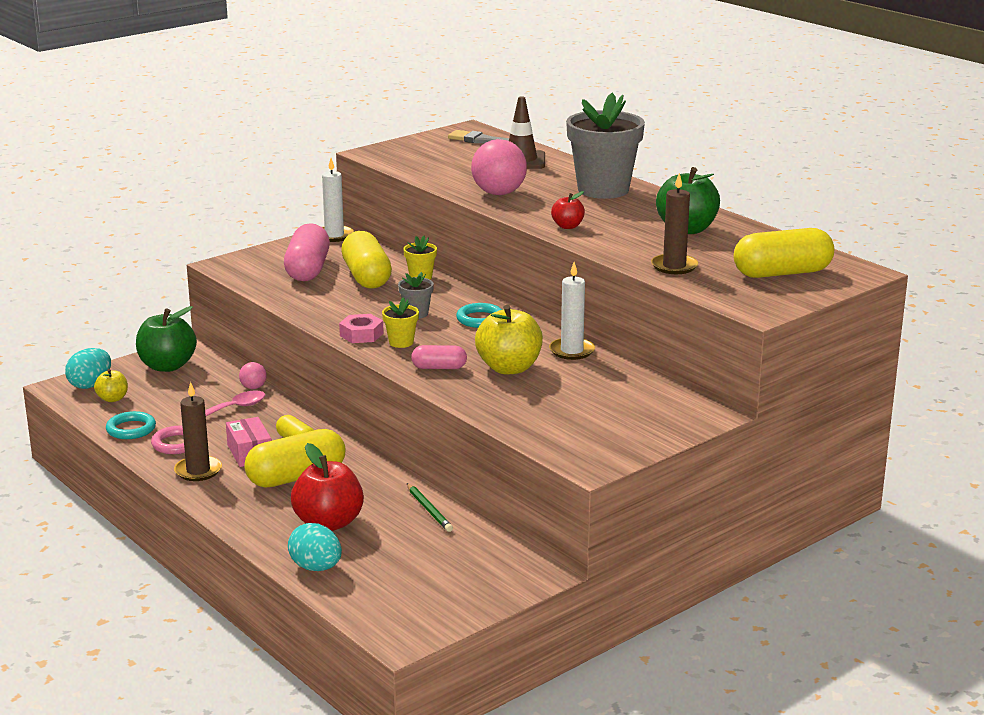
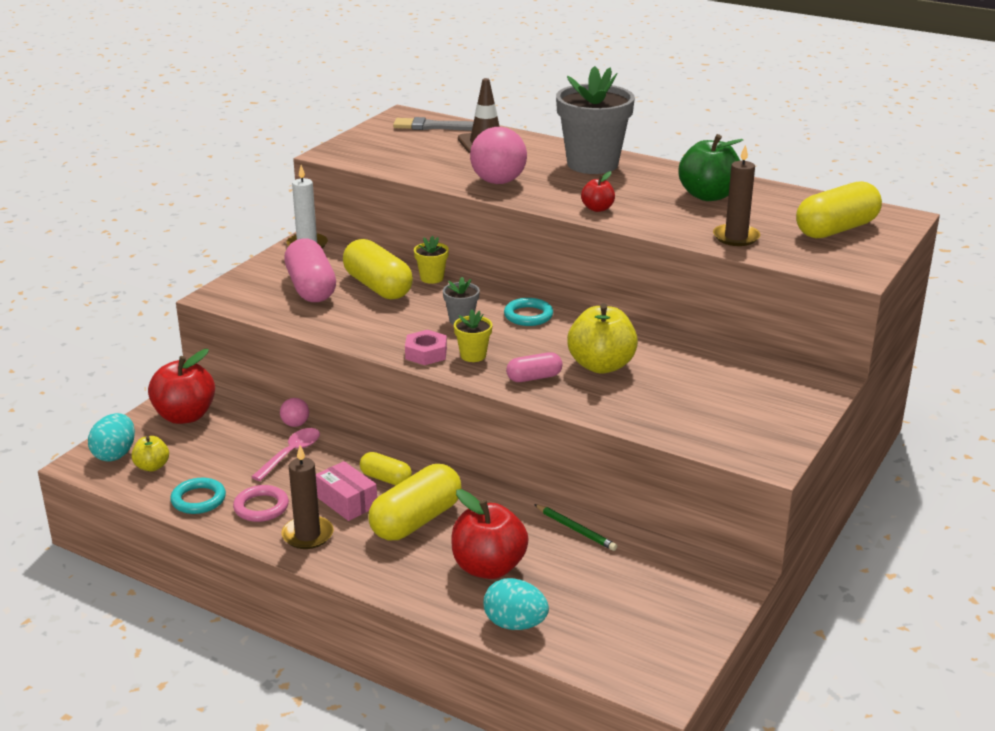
camera: 20 degrees left, 5 degrees up
(167, 366) = (185, 416): green apple -> red apple
(572, 351) = (643, 335): white candle -> none

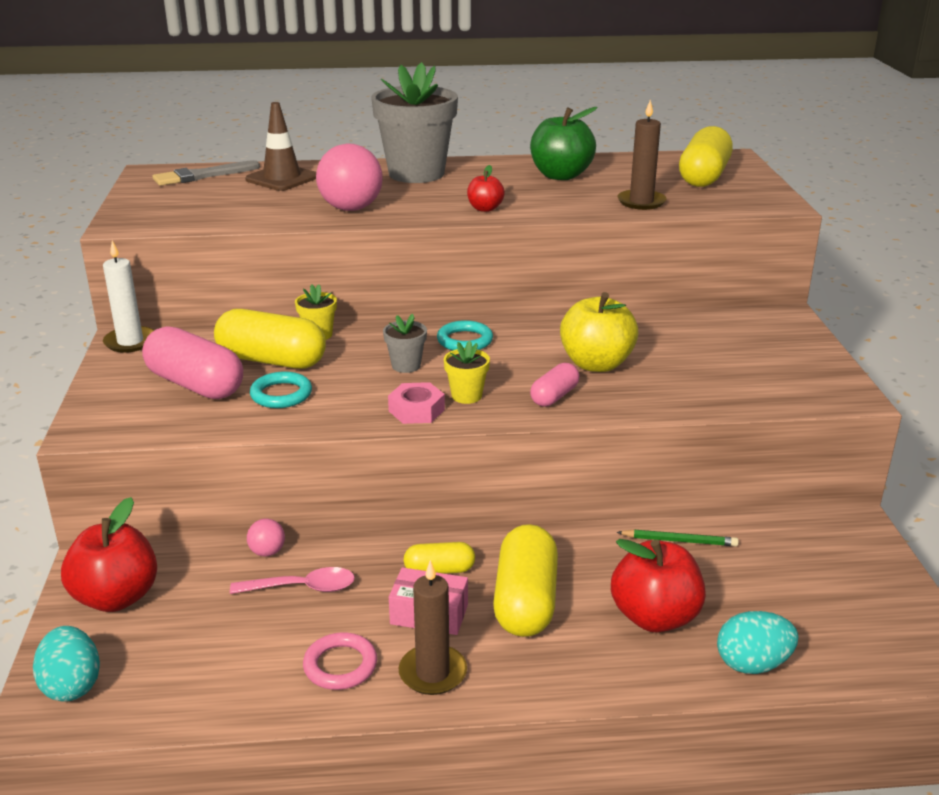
camera: 35 degrees left, 0 degrees up
(152, 466) = (142, 678): yellow apple -> none
(198, 499) = (252, 692): turquoise ring -> turquoise ring (281, 394)
(291, 454) = (302, 588): pink spoon -> pink spoon turned 90 degrees clockwise

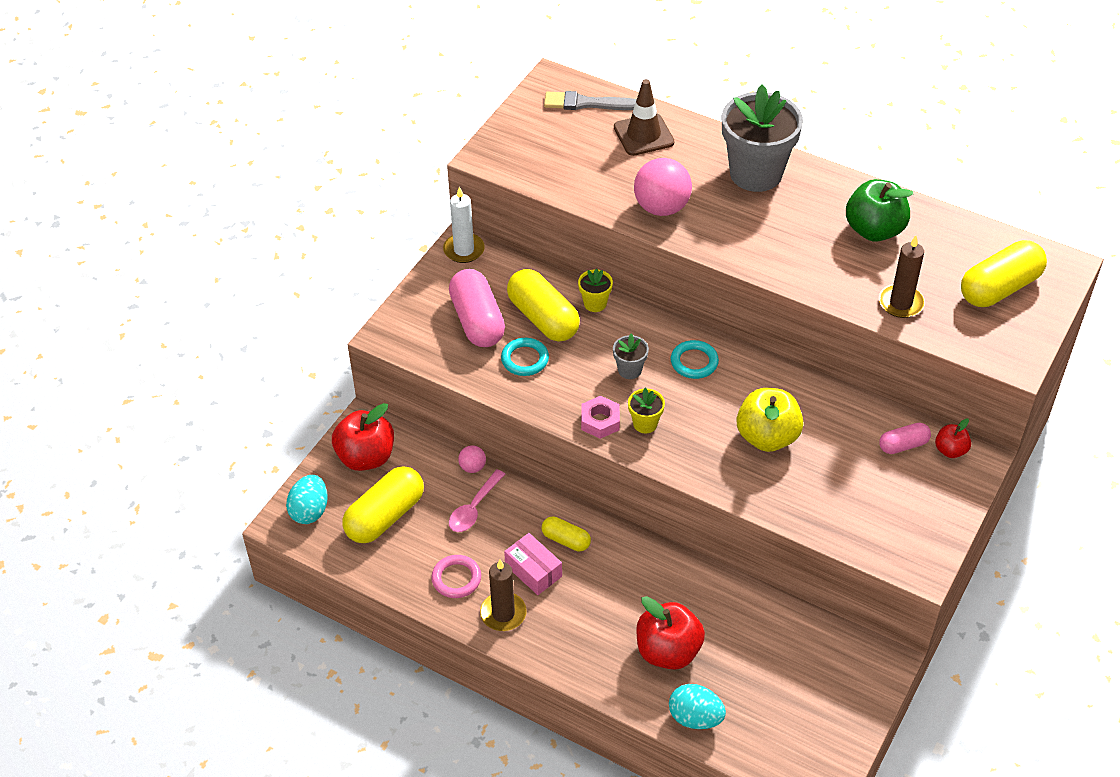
camera: 35 degrees right, 20 degrees up
(302, 588) = (474, 508): pink spoon -> pink spoon turned 90 degrees clockwise
(485, 209) = (764, 255): red apple -> red apple (950, 450)
(525, 601) = (599, 594): yellow capsule -> yellow capsule (385, 516)
(554, 396) = (705, 455): pink capsule -> pink capsule (903, 445)
(679, 541) = (743, 603): green pencil -> none

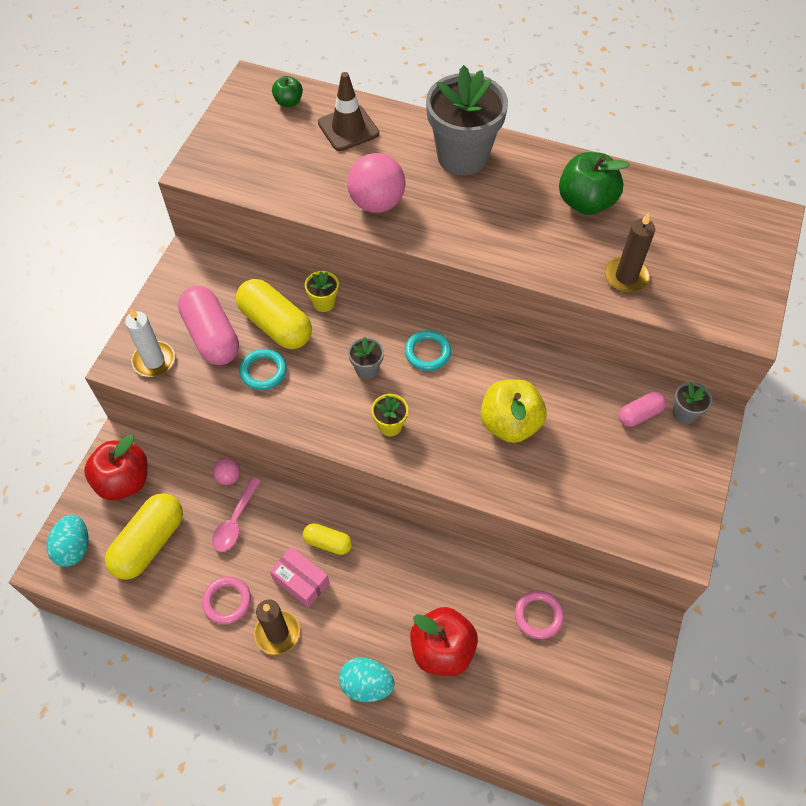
camera: 10 degrees left, 10 degrees up
(464, 250) = (190, 262): white candle -> white candle (154, 360)
(586, 103) = (288, 102): grey brush -> green apple
(600, 421) = (346, 429): pink nut -> none
(695, 717) = (479, 720): turquoise egg -> turquoise egg (366, 685)
(772, 635) = (538, 615): none -> pink ring
(950, 450) = (684, 413): red apple -> grey flower pot
(999, 288) = (716, 249): yellow capsule -> none

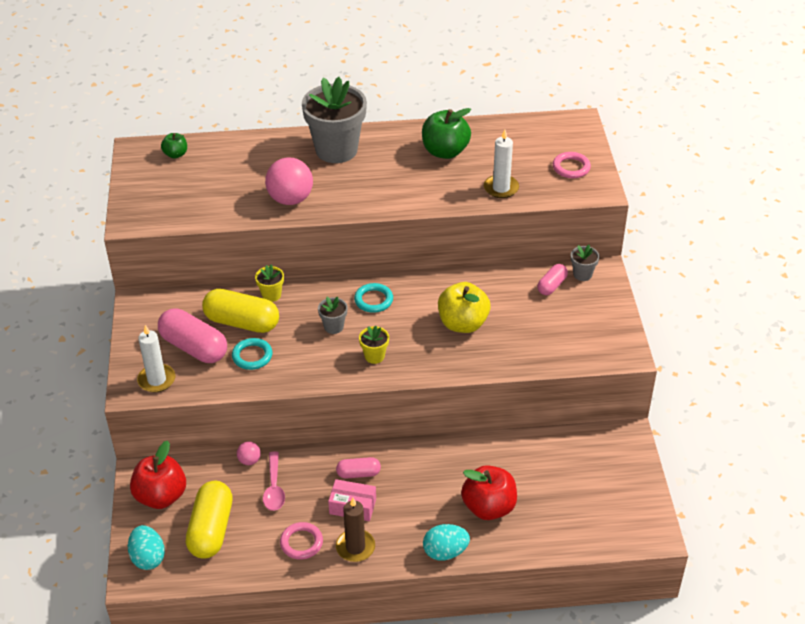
camera: 25 degrees left, 15 degrees down
(328, 543) = (358, 473): yellow capsule -> pink capsule
(348, 128) = (236, 158): brown traffic cone -> none
(538, 615) = (546, 458): pink ring -> pink ring (571, 167)
(626, 277) = (501, 188): brown candle -> white candle

